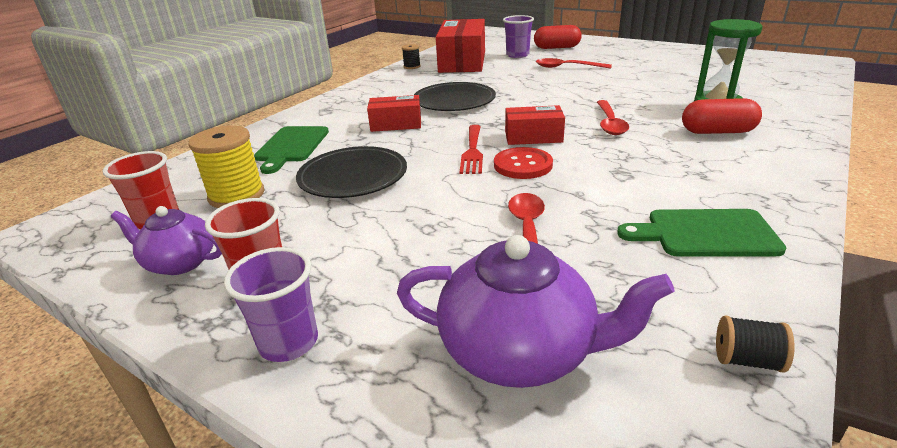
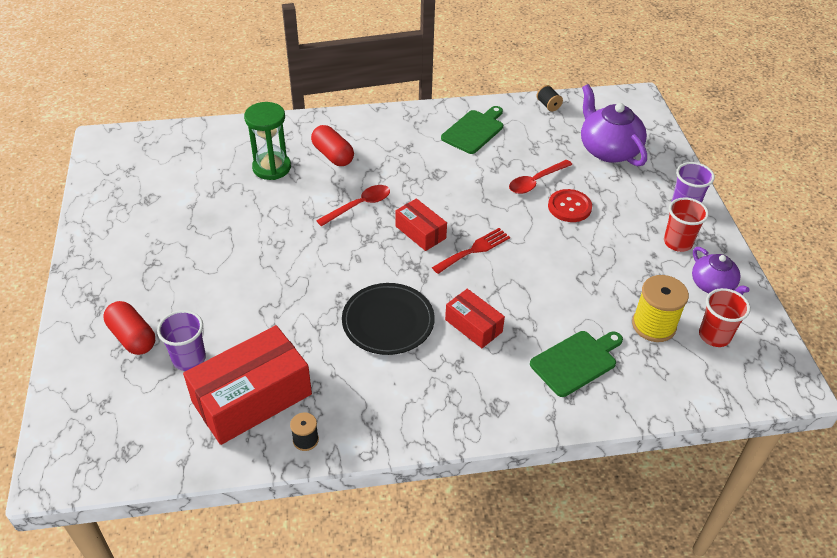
camera: 135 degrees left, 15 degrees up
(353, 177) = (569, 285): black plate -> none
(523, 165) = (468, 216): red button -> red button (569, 207)
(567, 67) = (219, 291): red spoon -> none
(706, 233) = (474, 130): green cutting board -> green cutting board turned 105 degrees counterclockwise

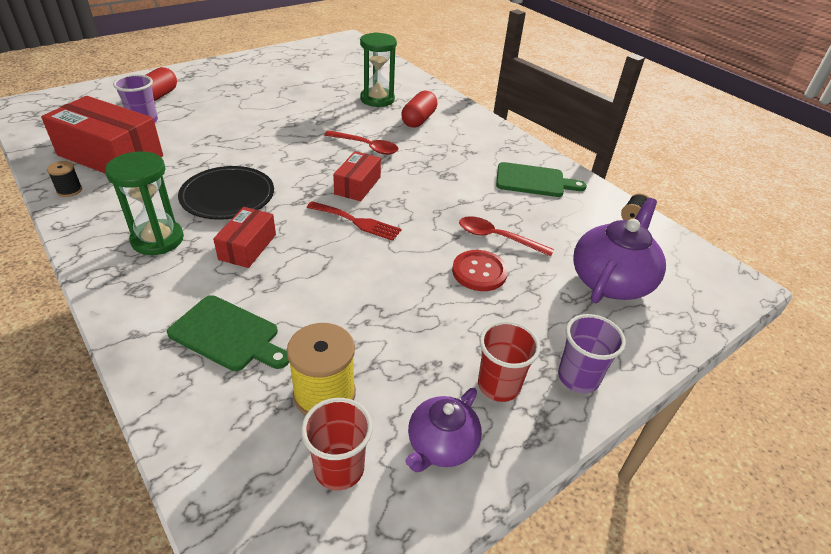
camera: 60 degrees right, 5 degrees down
(431, 383) = (157, 239): none -> green hourglass

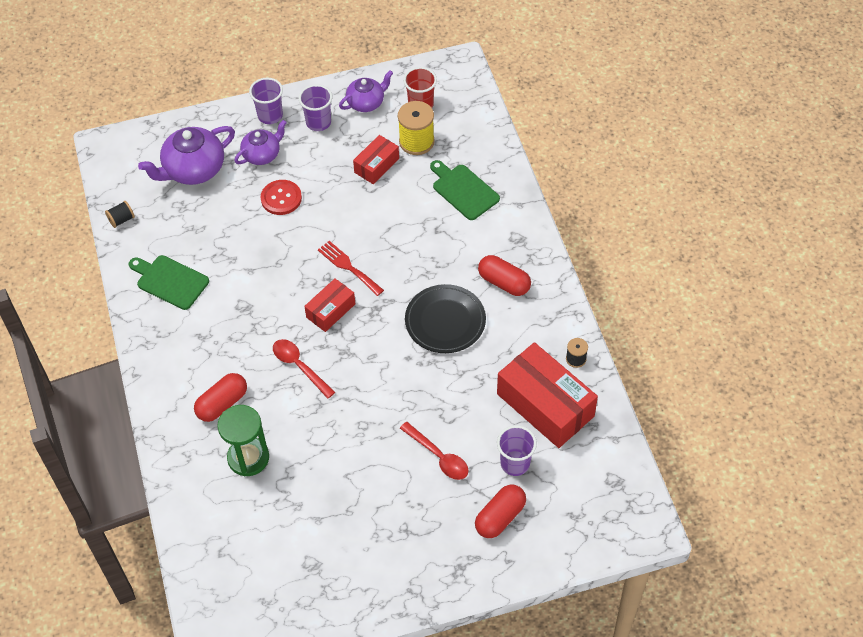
camera: 155 degrees left, 15 degrees up
(157, 239) = (504, 283): green hourglass -> red capsule
(247, 247) = (439, 260): red box -> red box (376, 165)
(497, 238) = (247, 225): red spoon -> red spoon (438, 456)
(498, 385) = (318, 122): red cup -> purple cup
(543, 318) = (262, 154): none -> purple teapot

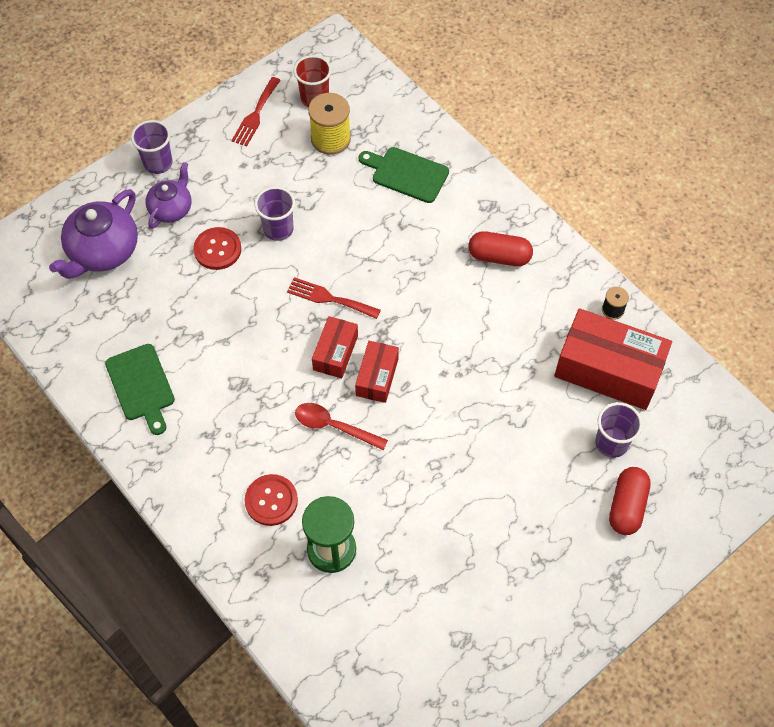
camera: 25 degrees left, 5 degrees up
(121, 219) = (49, 336): black spool -> none
(170, 281) = (141, 385): green cutting board -> green cutting board turned 120 degrees counterclockwise
(222, 404) = (271, 500): red capsule -> red button
(318, 122) = (215, 153): purple cup -> purple cup (278, 229)
(366, 102) = (255, 115): purple teapot -> red fork
(376, 165) = (302, 178): red box -> red box (377, 377)
(438, 456) = (531, 467): red spoon -> none
(445, 321) = (461, 319): black plate -> none

